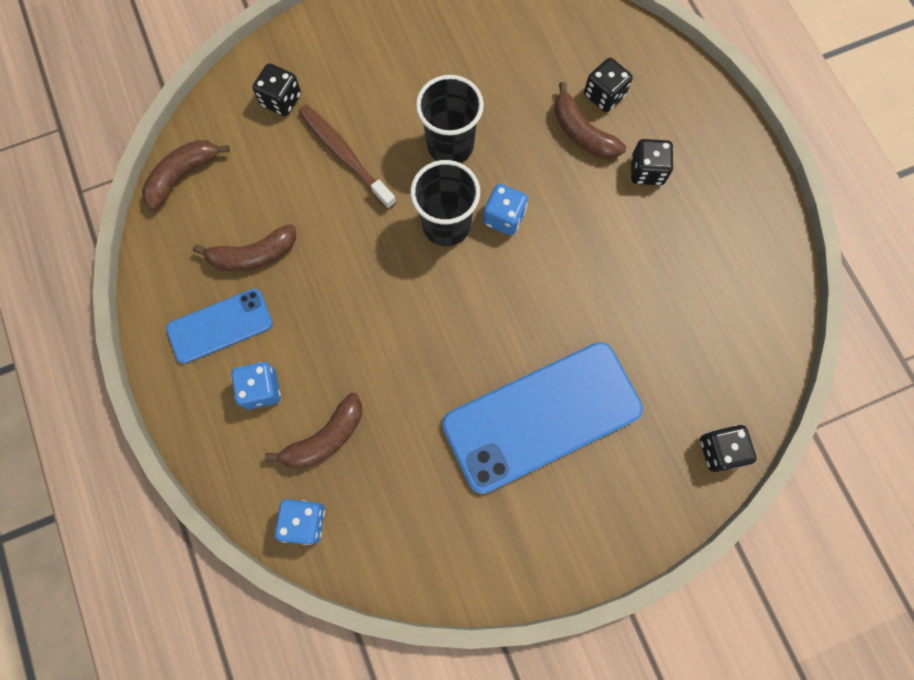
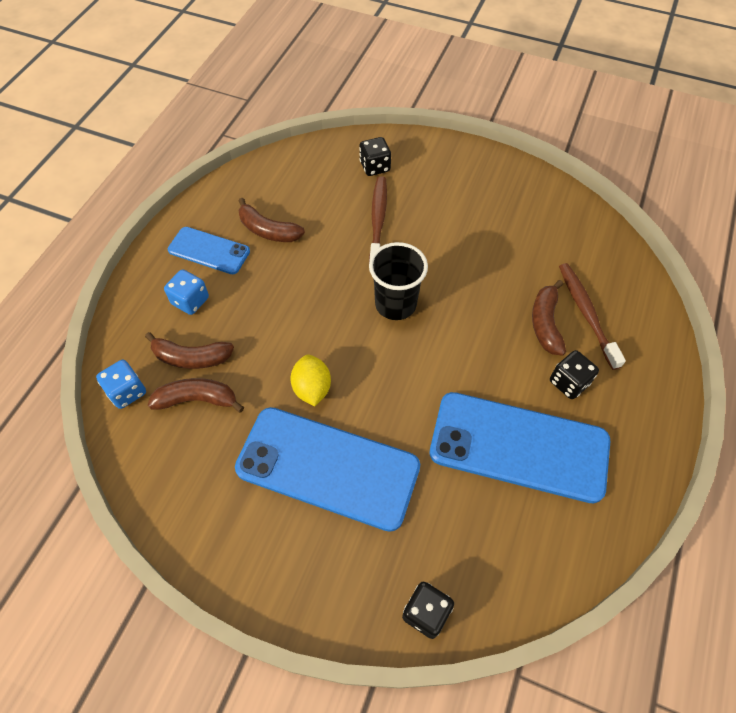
camera: 45 degrees right, 15 degrees down
(183, 175) = (279, 164): brown banana -> brown banana (197, 399)
(450, 145) = (448, 263): black cup -> none
(458, 365) = (312, 388): none -> yellow lemon
(504, 217) = (437, 330): blue dice -> none
(604, 95) = (586, 313): black dice -> brown toothbrush
(661, 260) = (519, 446): none -> blue phone

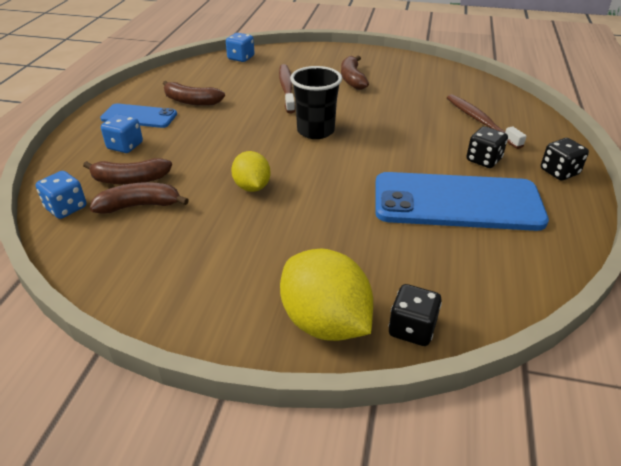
camera: 10 degrees left, 20 degrees down
(328, 467) = (280, 236): blue phone -> none
(335, 151) = (241, 58): none -> blue dice
(348, 590) = (325, 322): none -> yellow lemon
(375, 167) = (276, 63): black dice -> black dice (559, 172)
(545, 323) = (448, 129): brown banana -> brown banana (352, 79)

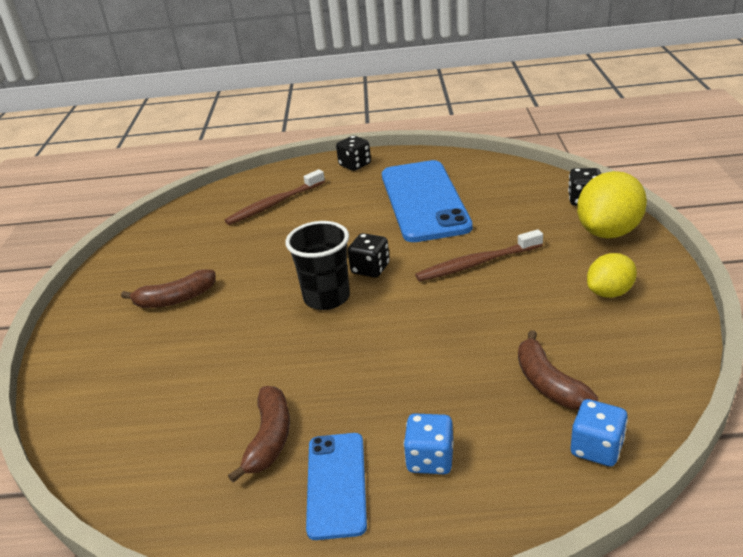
camera: 100 degrees left, 5 degrees down
(130, 180) = (505, 415): brown banana -> none
(241, 58) = (88, 435): blue dice -> none
(252, 187) = (464, 312): yellow lemon -> yellow lemon (609, 292)
(286, 88) = (211, 349): brown toothbrush -> brown toothbrush (477, 263)
(483, 160) = (349, 196): black dice -> black dice (370, 269)

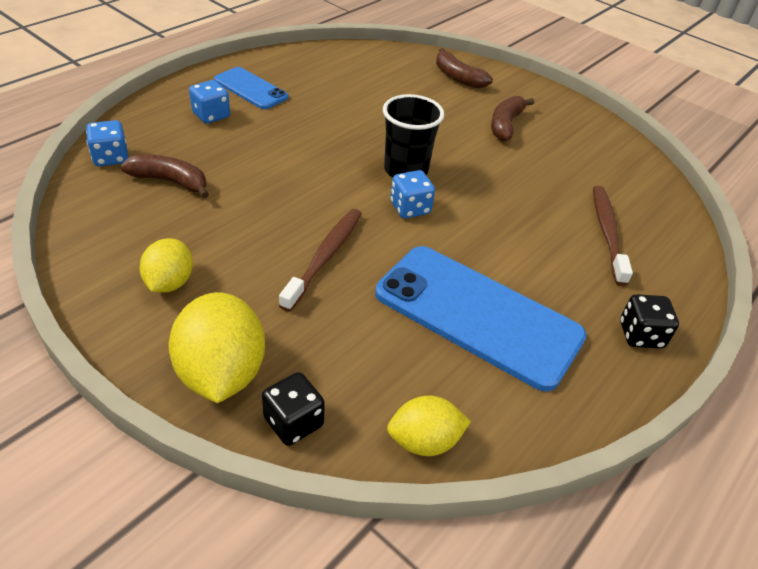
camera: 125 degrees right, 10 degrees up
(269, 439) = (313, 90): brown banana -> brown banana (458, 77)
(370, 269) = (410, 208): black dice -> blue dice
(523, 173) = (424, 441): none -> yellow lemon

